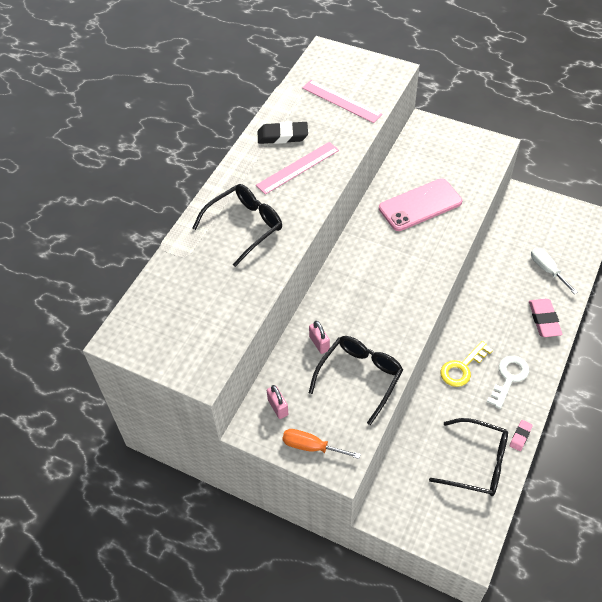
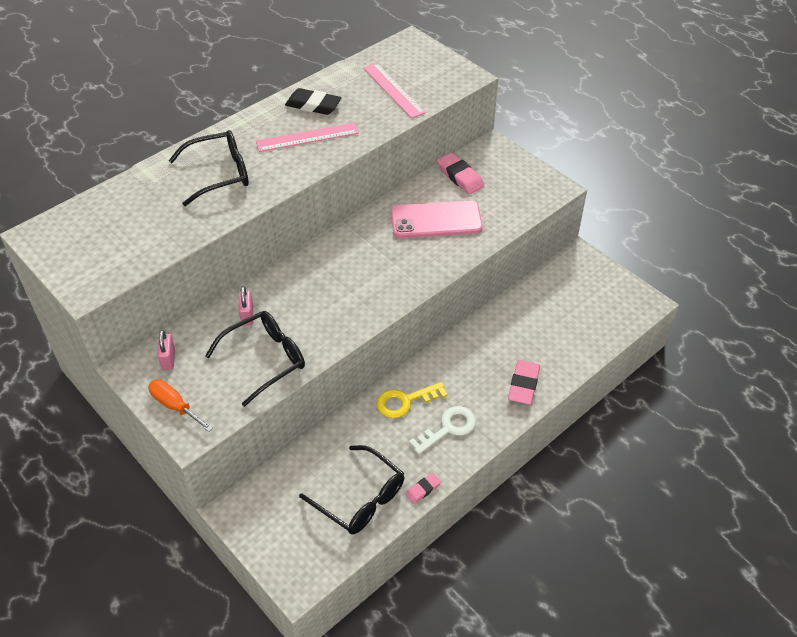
camera: 20 degrees right, 5 degrees down
(415, 160) = (460, 177): none -> pink eraser
(547, 270) = (559, 337): white screwdriver -> none

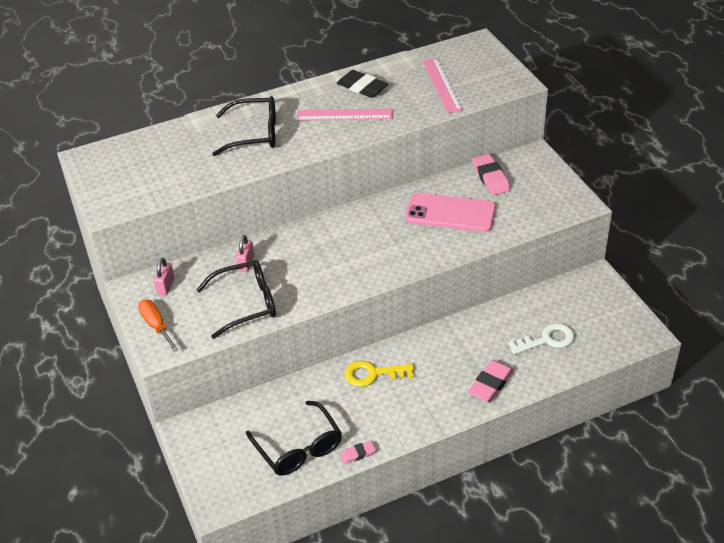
camera: 20 degrees right, 5 degrees down
(448, 428) = (403, 406): white key -> white key (547, 340)

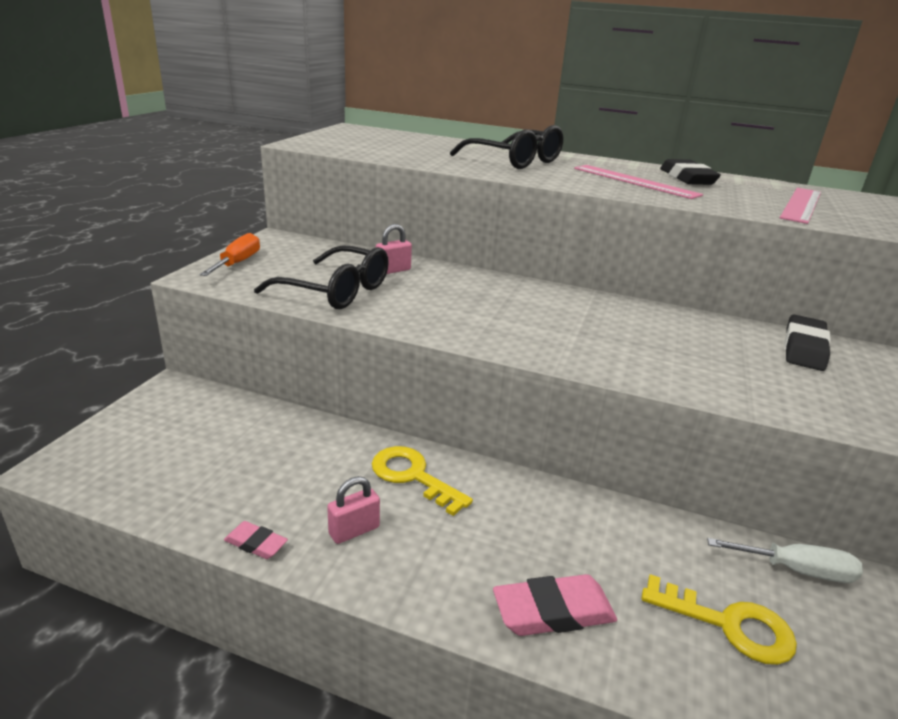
camera: 40 degrees right, 15 degrees down
(166, 286) = (300, 249): pink padlock -> pink padlock (354, 530)
(298, 448) = (217, 482): black glasses -> none
(450, 213) = (696, 347): pink phone -> none
(490, 177) = (804, 348): pink eraser -> black eraser
(547, 340) = (729, 625): white key -> yellow key
(550, 297) = (796, 570): none -> white screwdriver

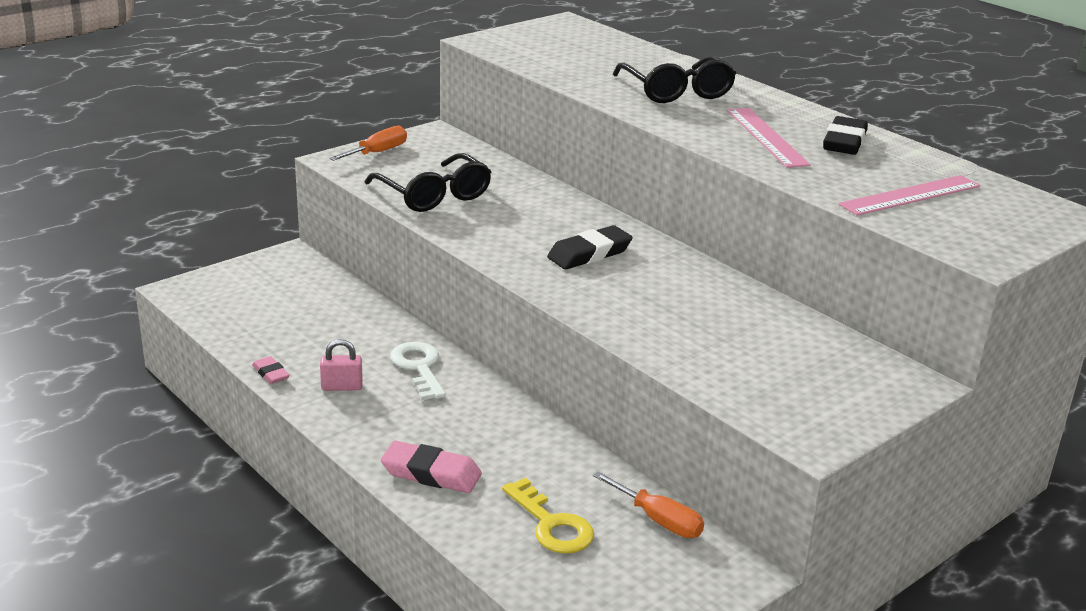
camera: 30 degrees right, 0 degrees up
(393, 270) = (507, 186): pink padlock -> none
(412, 476) = (419, 367): yellow key -> white key
(796, 570) = (658, 520): white screwdriver -> orange screwdriver
(804, 348) = (816, 344): black eraser -> black eraser (589, 254)

